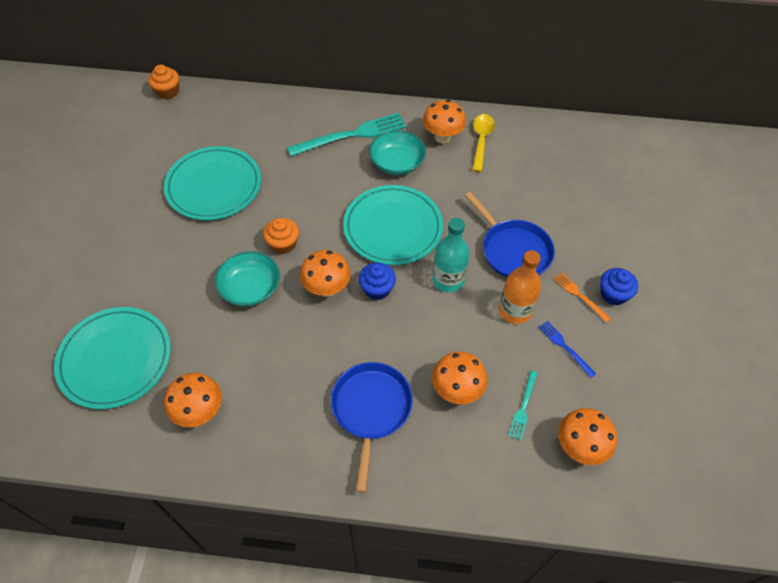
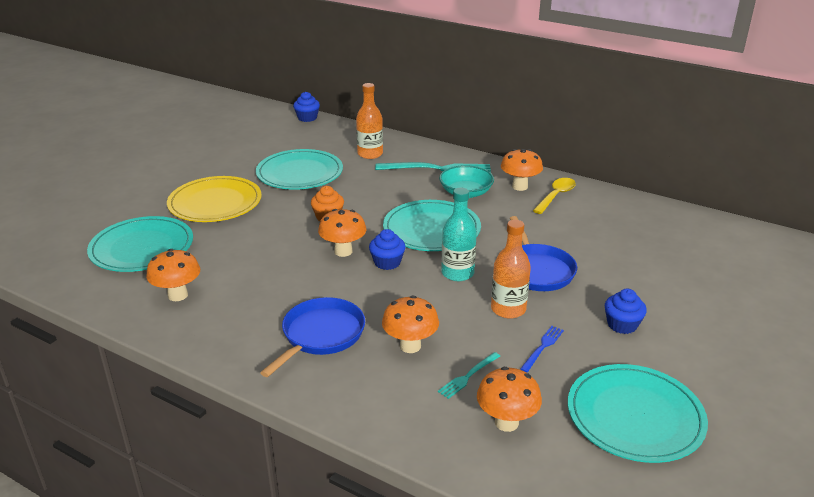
camera: 25 degrees right, 25 degrees down
(151, 262) = (215, 203): none -> yellow plate
(168, 91) = (307, 118): orange cupcake -> blue cupcake
(250, 288) = (280, 235): turquoise bowl -> none
(270, 132) = (370, 154): none -> orange bottle
(565, 347) = (542, 347): blue fork -> blue fork turned 45 degrees clockwise
(579, 296) = (584, 316): orange fork -> none
(669, 397) = (635, 416): none -> turquoise plate

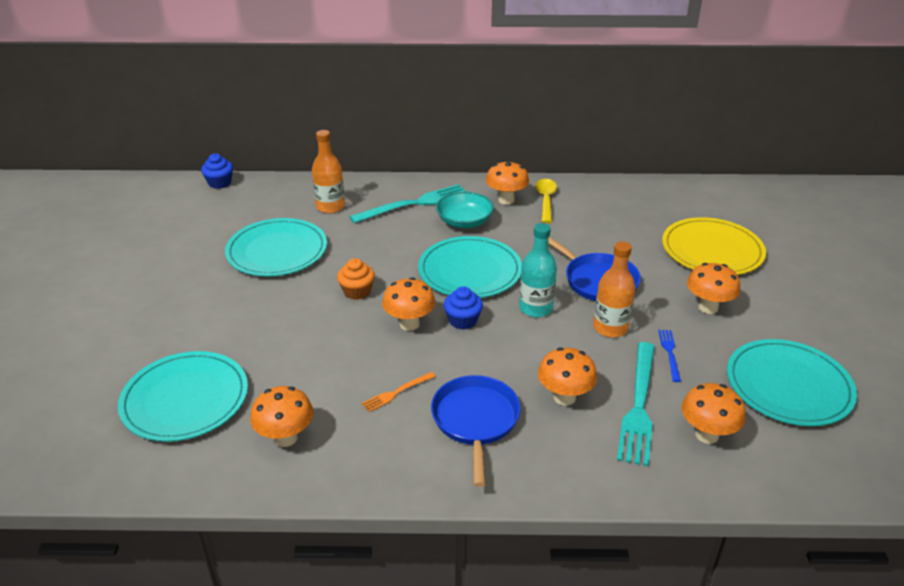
camera: 30 degrees left, 5 degrees up
(215, 203) = (216, 316): yellow plate -> yellow plate (712, 250)
(283, 294) = (396, 392): none -> orange fork
(468, 376) = (638, 406): turquoise fork -> turquoise fork, size x2.06
(622, 325) = (708, 307): blue cupcake -> orange mushroom

